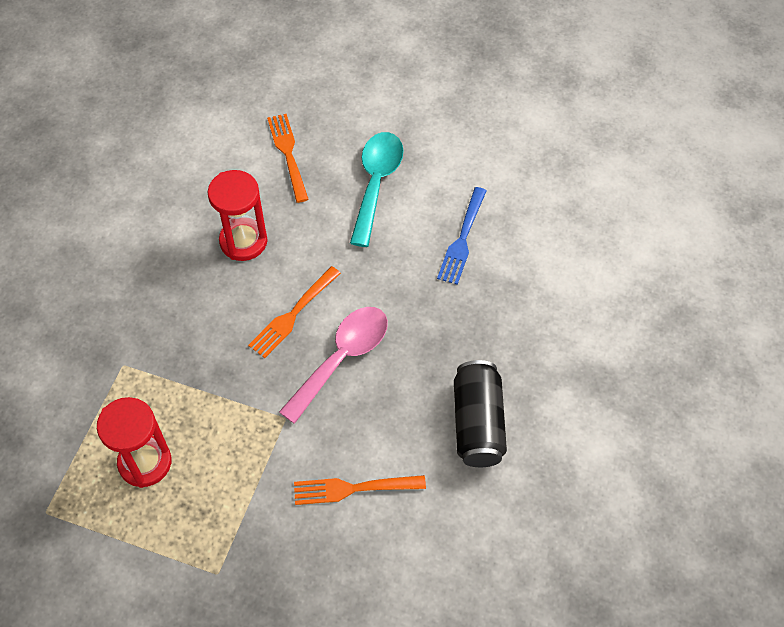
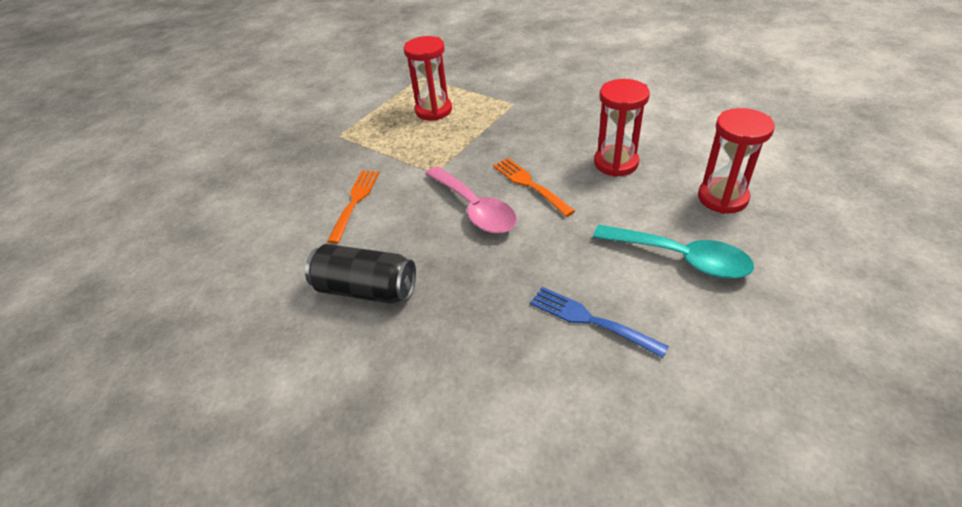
camera: 110 degrees right, 15 degrees down
(288, 154) = (722, 198): orange fork -> red hourglass

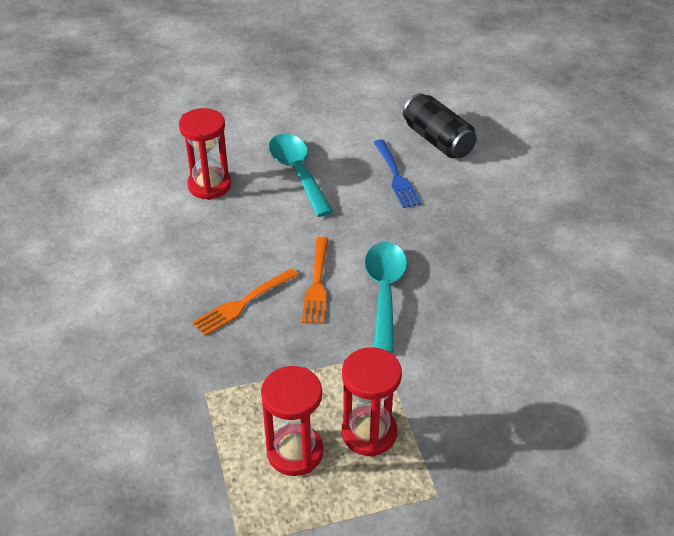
camera: 145 degrees left, 0 degrees up
(355, 202) = (482, 370): orange fork -> orange fork (243, 303)
(366, 289) = (525, 279): black can -> black can (438, 140)
(474, 208) = (384, 292): pink spoon -> turquoise spoon
(616, 163) = (227, 256): red hourglass -> red hourglass (369, 433)

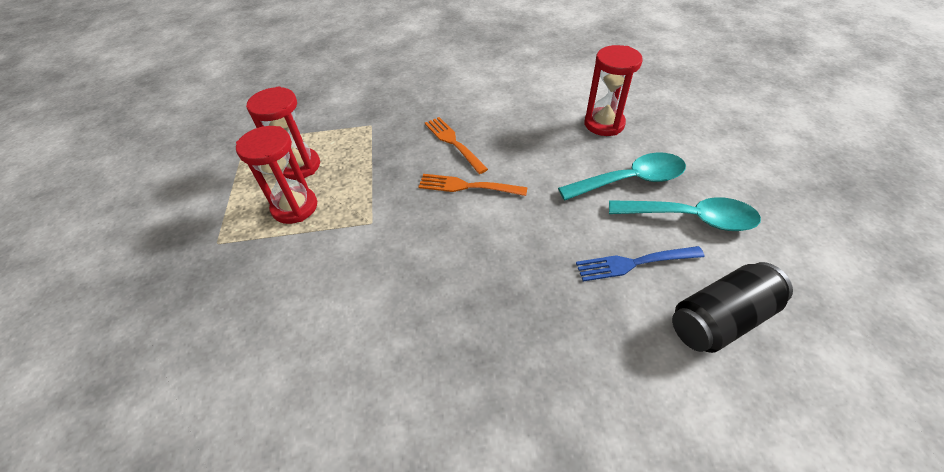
camera: 100 degrees right, 5 degrees up
(384, 292) = (446, 233): turquoise spoon -> turquoise spoon (690, 218)

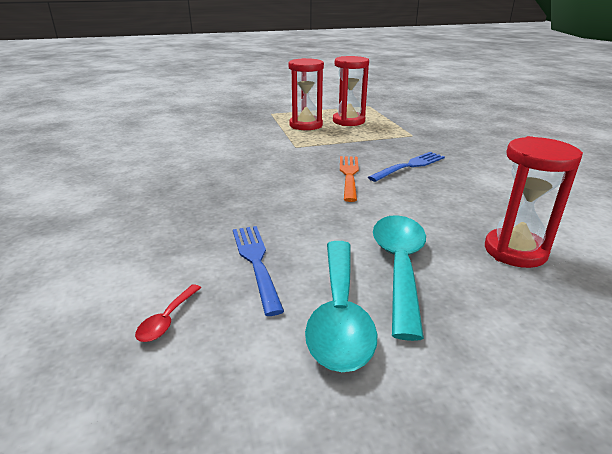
camera: 80 degrees right, 20 degrees down
(454, 143) = (409, 166): orange fork -> blue fork
(630, 180) = (399, 267): turquoise spoon -> turquoise spoon turned 150 degrees counterclockwise
(721, 319) = (167, 320): black can -> red spoon

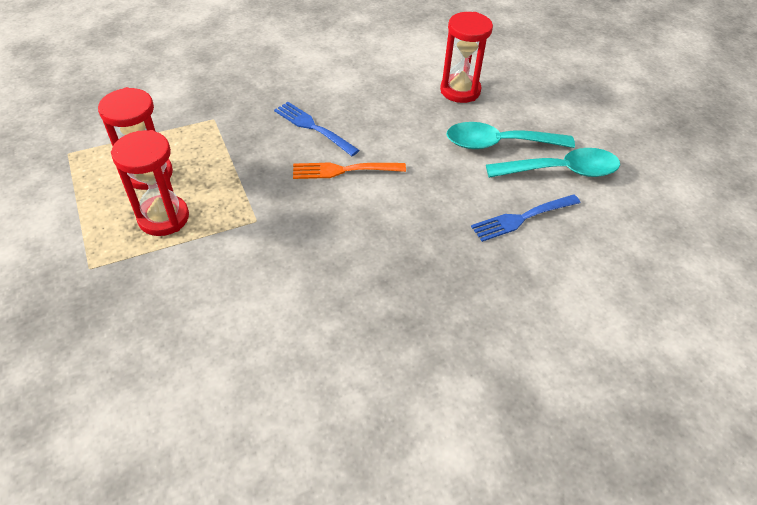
camera: 100 degrees left, 20 degrees up
(167, 320) = (604, 253): red spoon -> none

